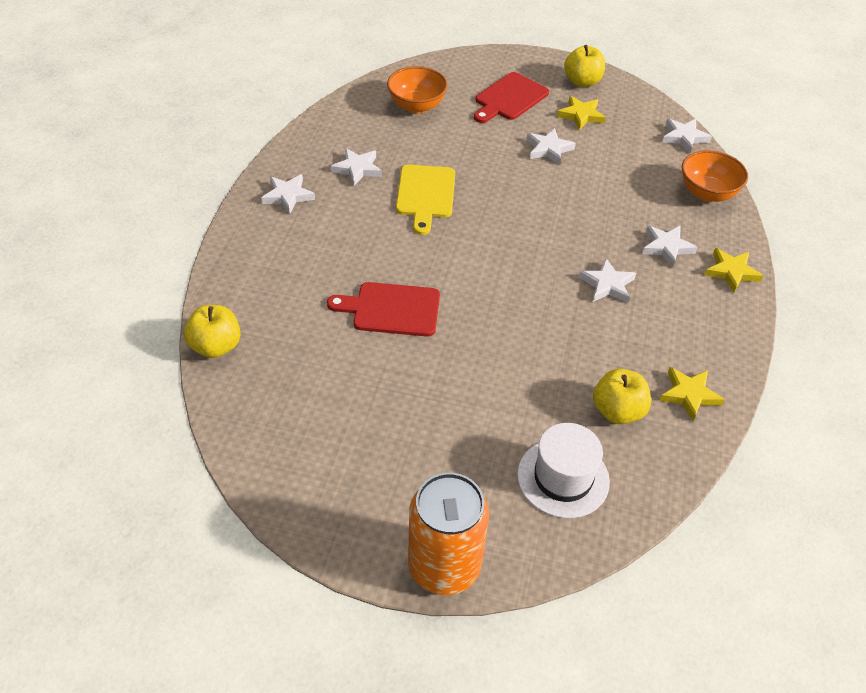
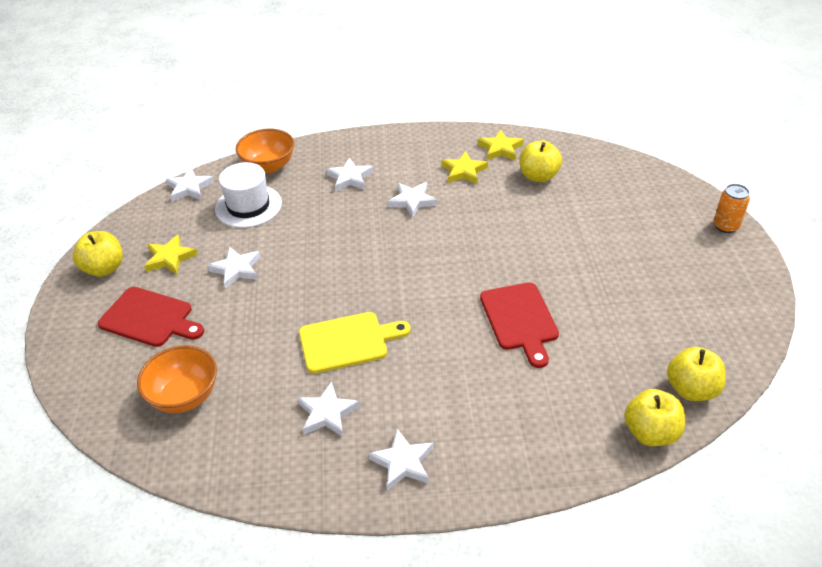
camera: 105 degrees left, 5 degrees down
(238, 398) = (691, 389): none -> yellow apple
(444, 566) = (726, 226): orange can -> orange can, size x0.51
(563, 478) = (614, 190): white hat -> white hat (248, 206)
(731, 272) = (363, 144): yellow star -> yellow star (464, 171)

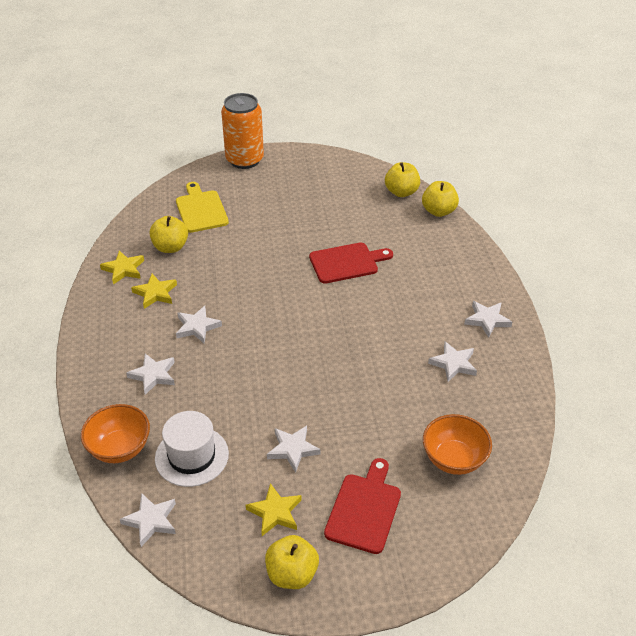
camera: 95 degrees left, 0 degrees up
(348, 342) = (379, 358): yellow cutting board -> yellow cutting board (201, 209)
(726, 226) = (244, 160): orange can -> orange can, size x1.97

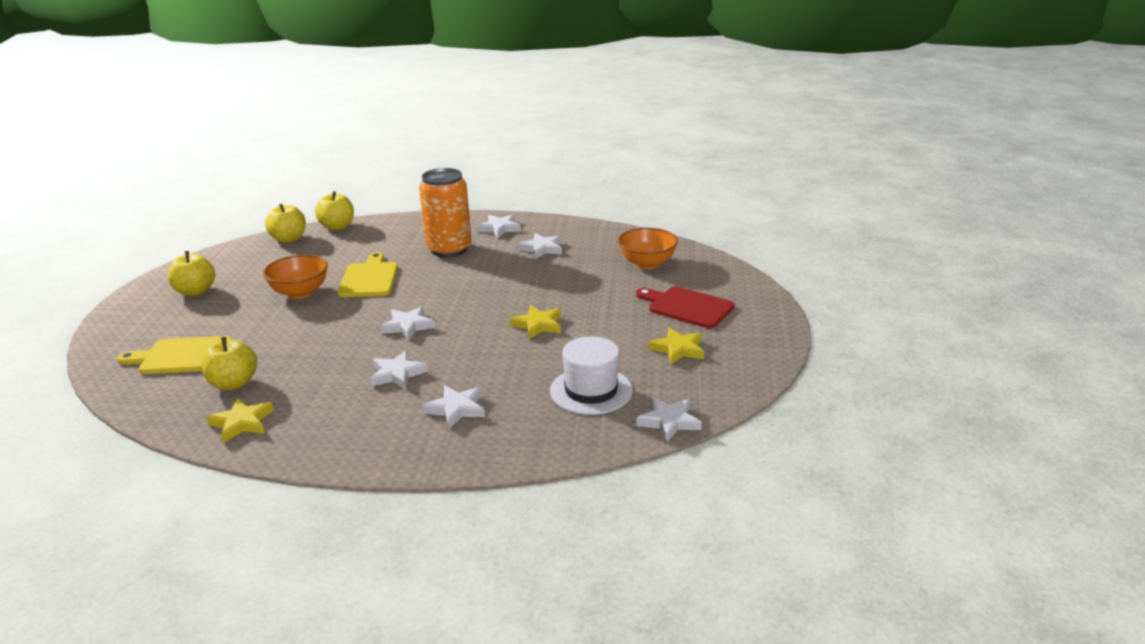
camera: 75 degrees left, 15 degrees down
(120, 448) = (559, 438): orange bowl -> orange bowl (300, 293)
(155, 293) = (313, 400): yellow star -> yellow star (538, 325)
(244, 160) = (117, 318): orange can -> orange can (449, 249)
(292, 574) = (747, 347): yellow apple -> yellow apple (195, 291)
(293, 449) = (606, 333): white star -> white star (408, 326)
(347, 263) = (369, 278): red cutting board -> yellow cutting board

